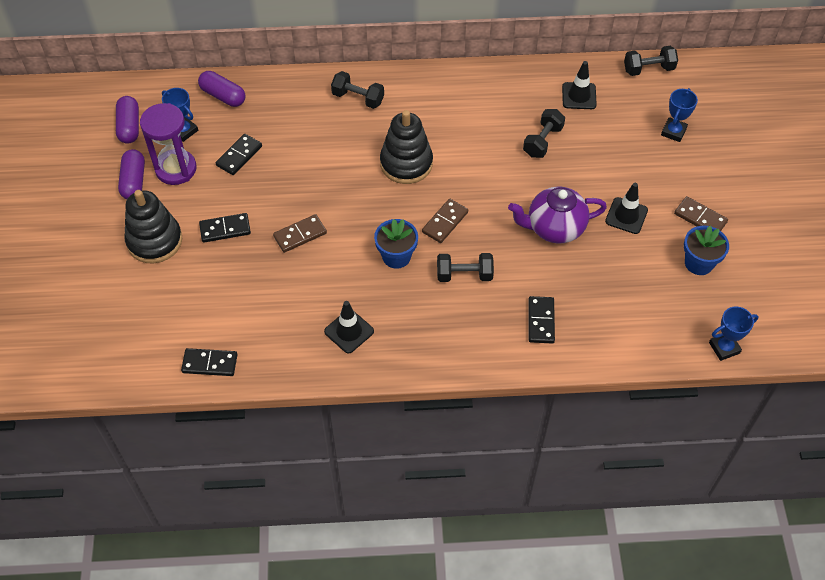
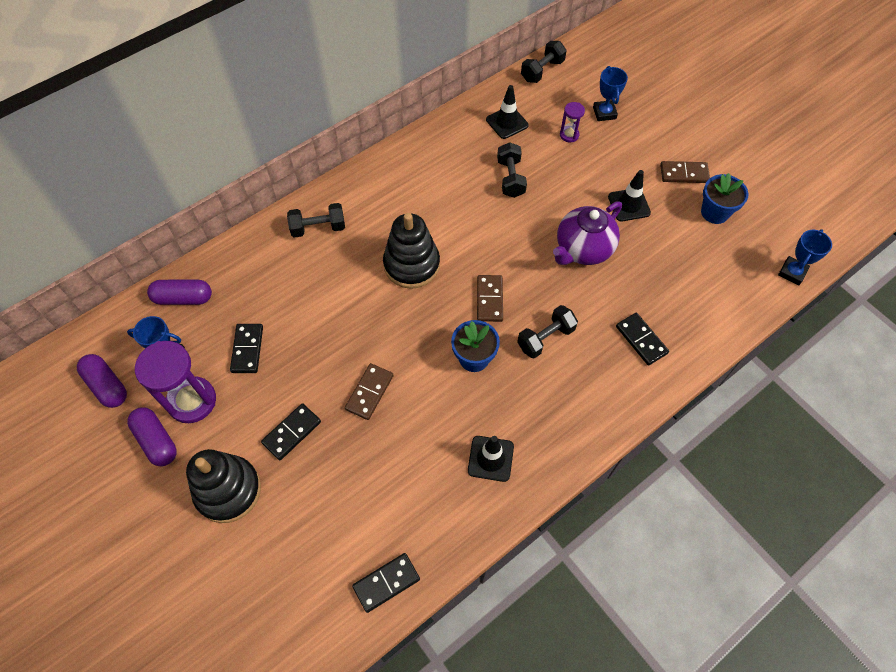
camera: 35 degrees left, 5 degrees up
(624, 133) = (569, 135): none -> purple hourglass

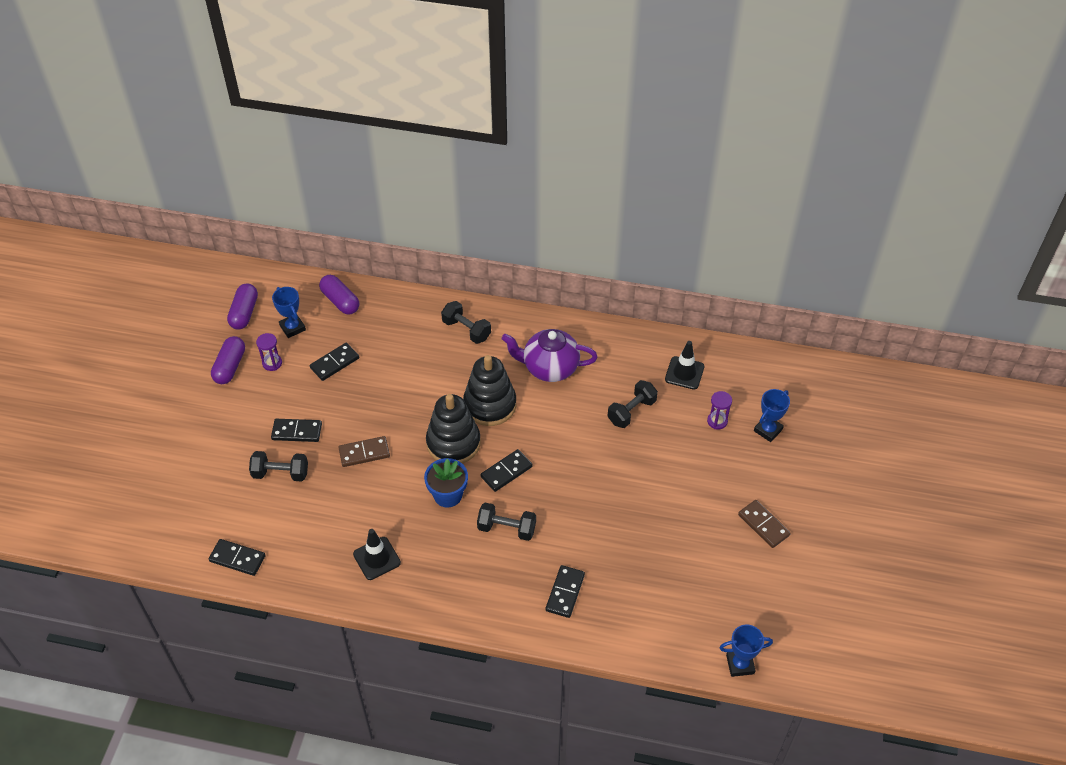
camera: 50 degrees right, 10 degrees down
(192, 401) = (272, 363): purple hourglass -> purple hourglass, size x0.49
(228, 490) = (229, 428): black stacking toy -> black stacking toy (453, 443)
(489, 299) = (506, 471): brown domino -> black domino
(542, 71) = (765, 360): black dumbbell -> black dumbbell (280, 473)
(583, 249) = (611, 502): purple teapot -> purple teapot (549, 368)
(629, 205) = (688, 506): black traffic cone -> none
(714, 212) = (745, 571): blue flower pot -> none

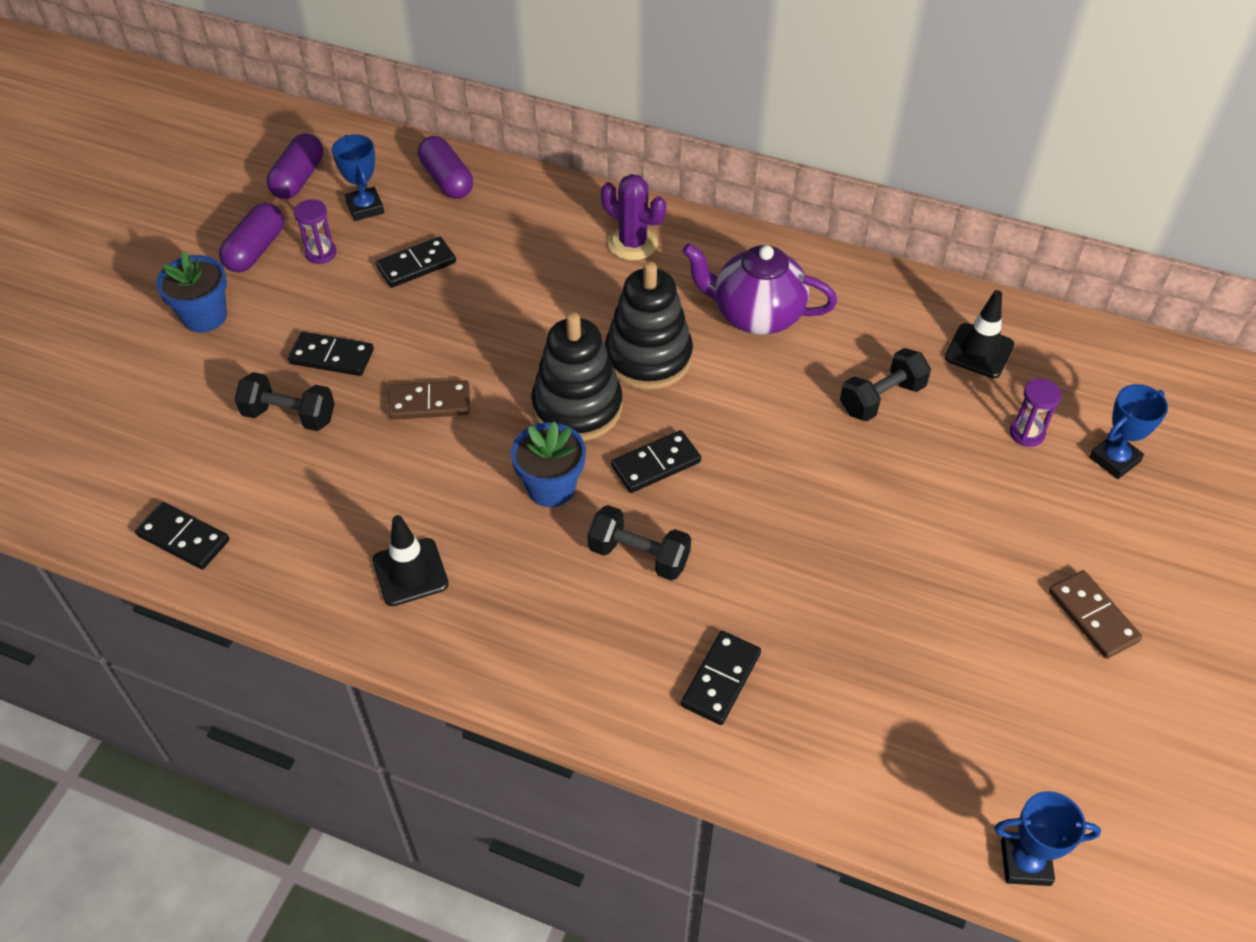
camera: 10 degrees right, 0 degrees up
(210, 416) = (204, 316): none -> blue flower pot
(466, 330) = (633, 243): black dumbbell -> purple cactus

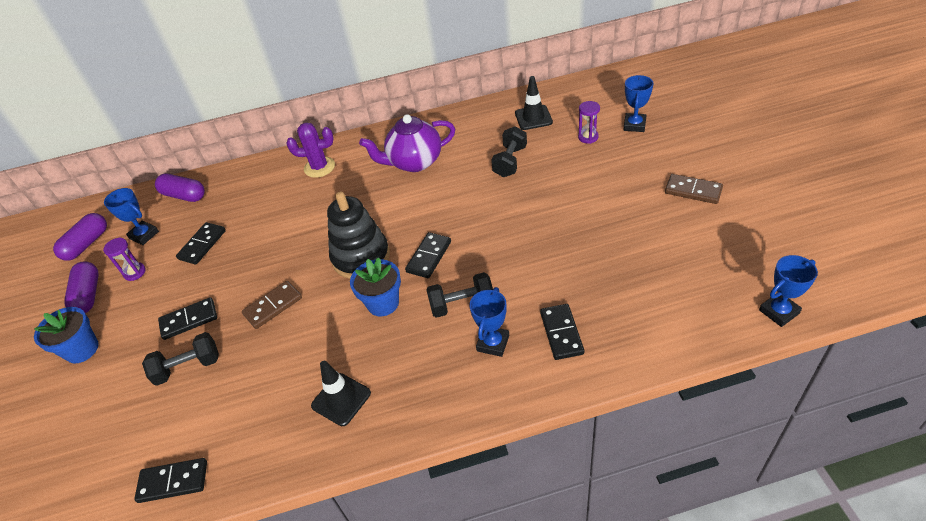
camera: 30 degrees left, 5 degrees down
(298, 179) = (87, 244): purple capsule -> purple capsule turned 45 degrees clockwise
(630, 631) = (493, 343): none -> blue trophy
(648, 357) = (377, 212): black stacking toy -> none

